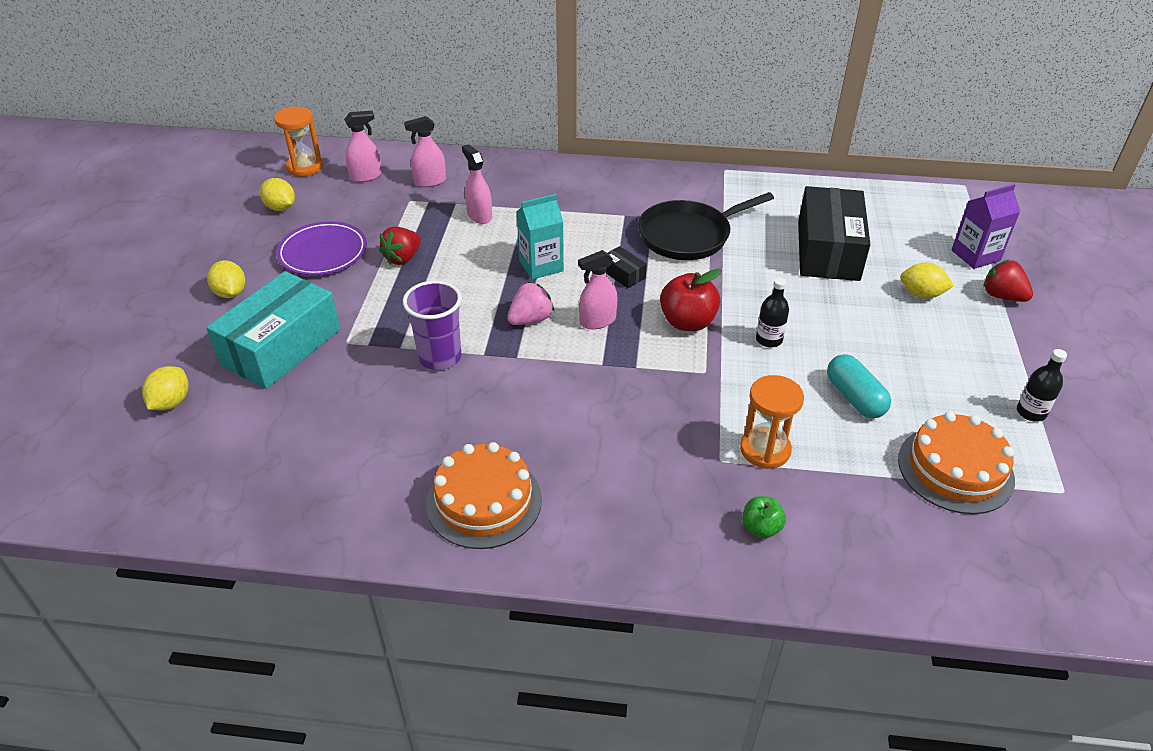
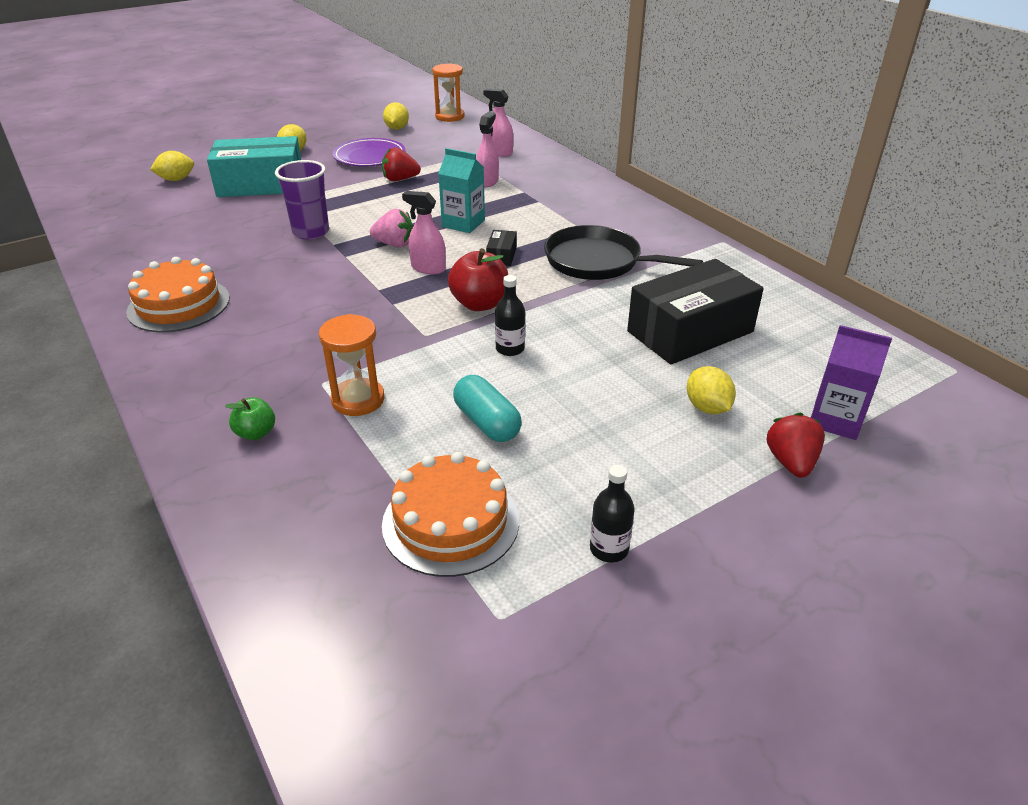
camera: 50 degrees right, 5 degrees down
(366, 176) = (470, 134): pink spray bottle -> none
(854, 397) = (487, 422): turquoise capsule -> turquoise capsule turned 60 degrees counterclockwise

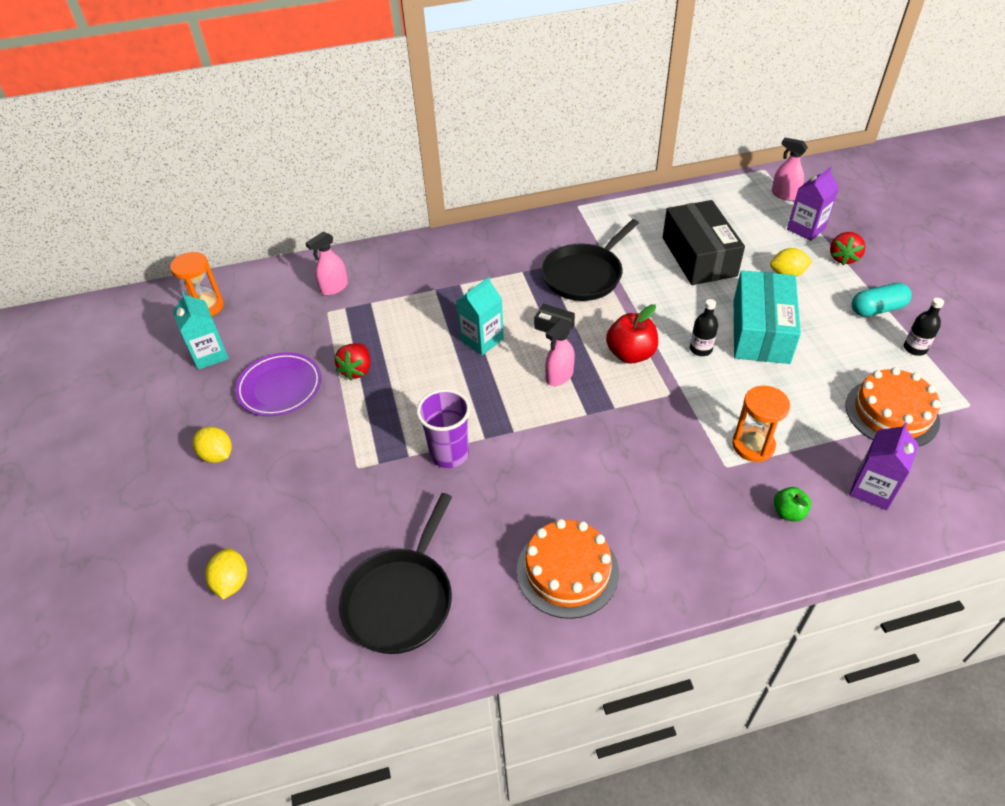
camera: 70 degrees left, 10 degrees up
(155, 238) = (401, 599): none -> black pan
(261, 184) = (300, 492): turquoise box -> turquoise box (760, 331)
(300, 504) = (872, 489): none -> purple carton
(395, 244) = (504, 393): pink strawberry -> none
(397, 128) = (209, 354): yellow lemon -> turquoise carton
(487, 422) = (790, 378): turquoise capsule -> turquoise capsule (877, 309)
(488, 182) = (399, 308): pink spray bottle -> pink spray bottle (784, 195)
(791, 462) = (843, 258): red strawberry -> red strawberry turned 90 degrees counterclockwise

